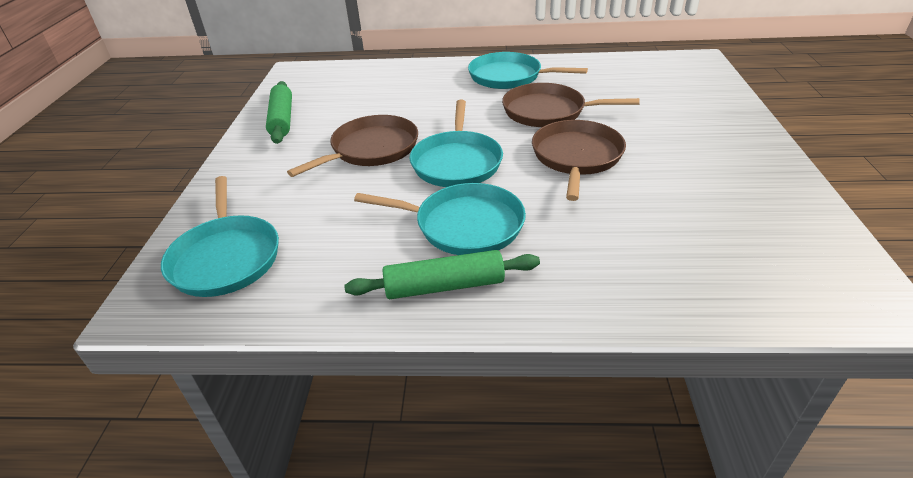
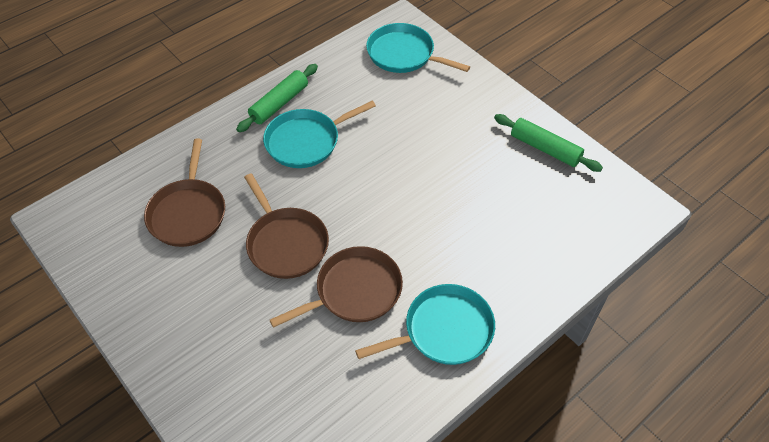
camera: 135 degrees right, 15 degrees up
(371, 149) = (437, 162): brown pan -> brown pan (188, 213)
(457, 162) = (364, 186): turquoise pan -> none

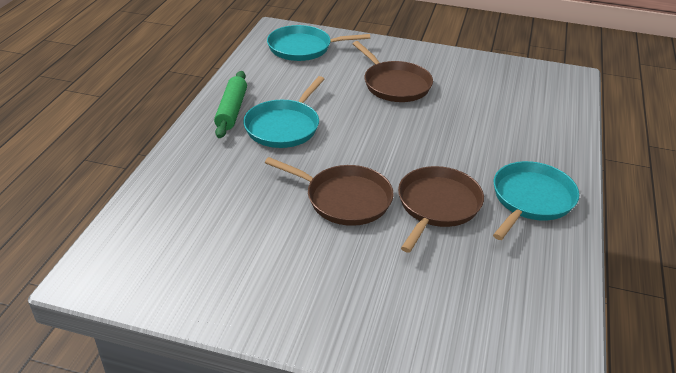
camera: 35 degrees left, 15 degrees down
(188, 213) = (229, 215): brown pan -> brown pan (394, 84)
(545, 148) = (470, 68): green rolling pin -> none

